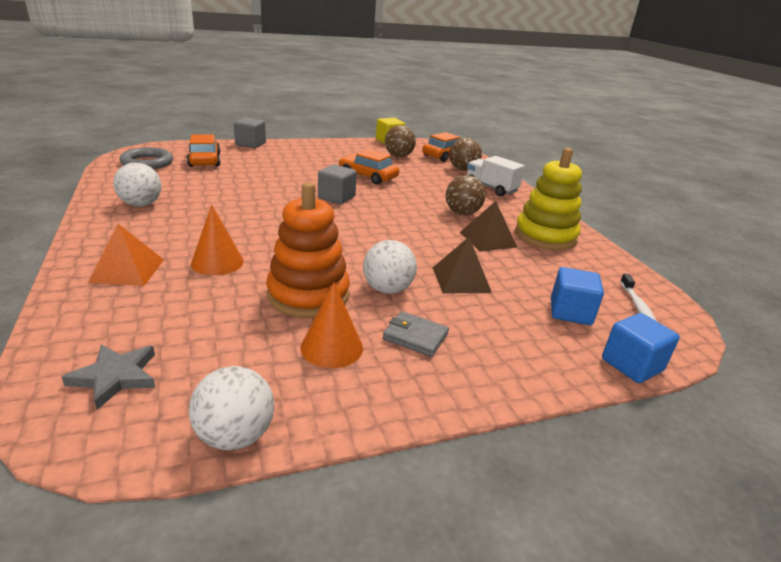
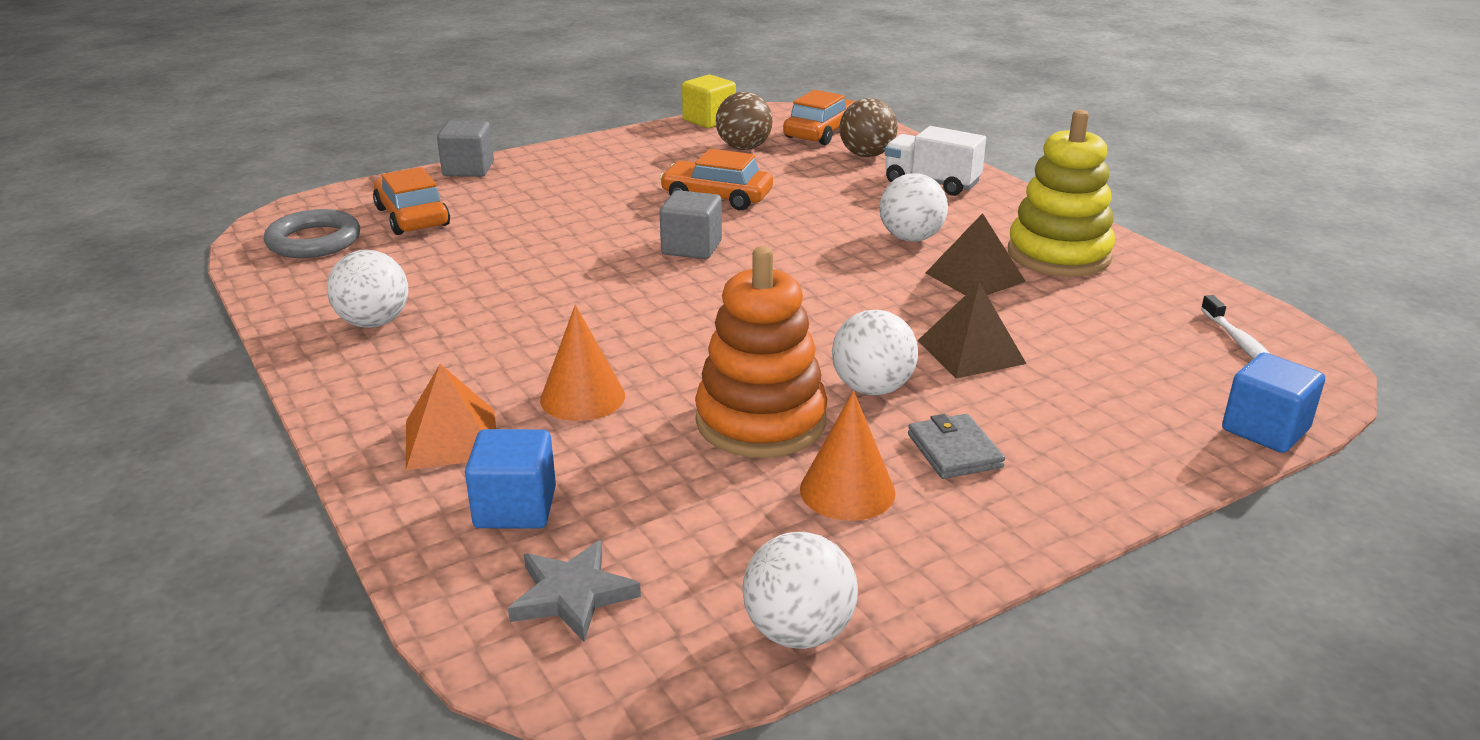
camera: 10 degrees left, 0 degrees up
(415, 336) = (954, 451): grey wallet -> grey wallet turned 60 degrees clockwise
(462, 213) = (910, 238): brown ball -> white ball
(570, 312) = (1151, 371): blue cube -> blue cube (515, 508)

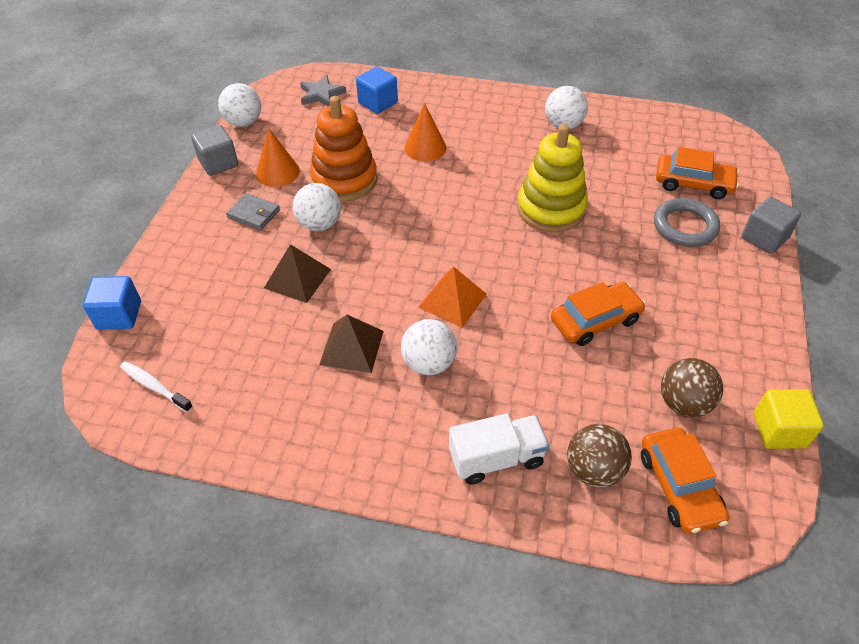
camera: 135 degrees right, 20 degrees up
(314, 241) = (689, 141): grey ring -> grey ring (685, 226)
(451, 439) = (439, 107): orange pyramid -> orange pyramid (452, 300)
(691, 248) = (529, 261): grey cube -> grey cube (218, 163)
(1059, 255) = (322, 415): yellow stacking toy -> yellow stacking toy (551, 209)

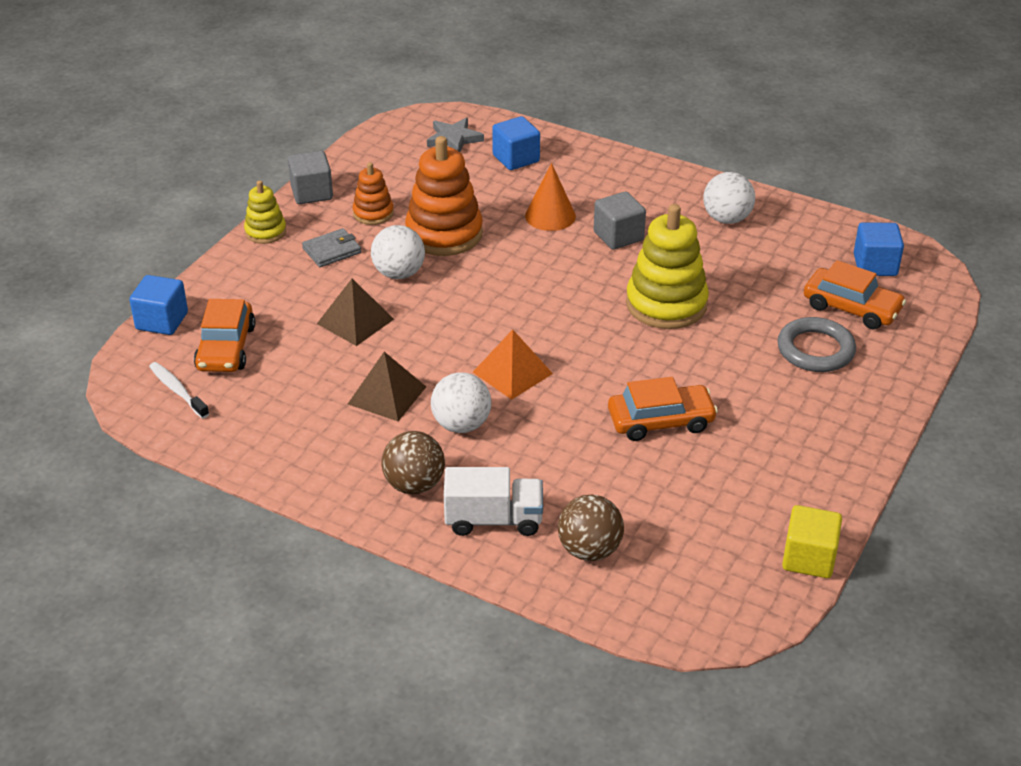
camera: 15 degrees right, 10 degrees down
(189, 207) = (265, 232): none -> yellow stacking toy
(244, 122) = (354, 155): white ball -> none
(254, 214) = (332, 251): grey wallet -> grey wallet turned 75 degrees counterclockwise
(278, 172) = (373, 213): orange cone -> orange stacking toy
(679, 486) = (672, 582): orange car -> orange car (226, 348)
(684, 403) = (717, 514): brown ball -> brown ball (414, 485)
(692, 143) = (875, 265): none -> blue cube
(764, 238) = (904, 379): grey cube -> grey cube (618, 236)

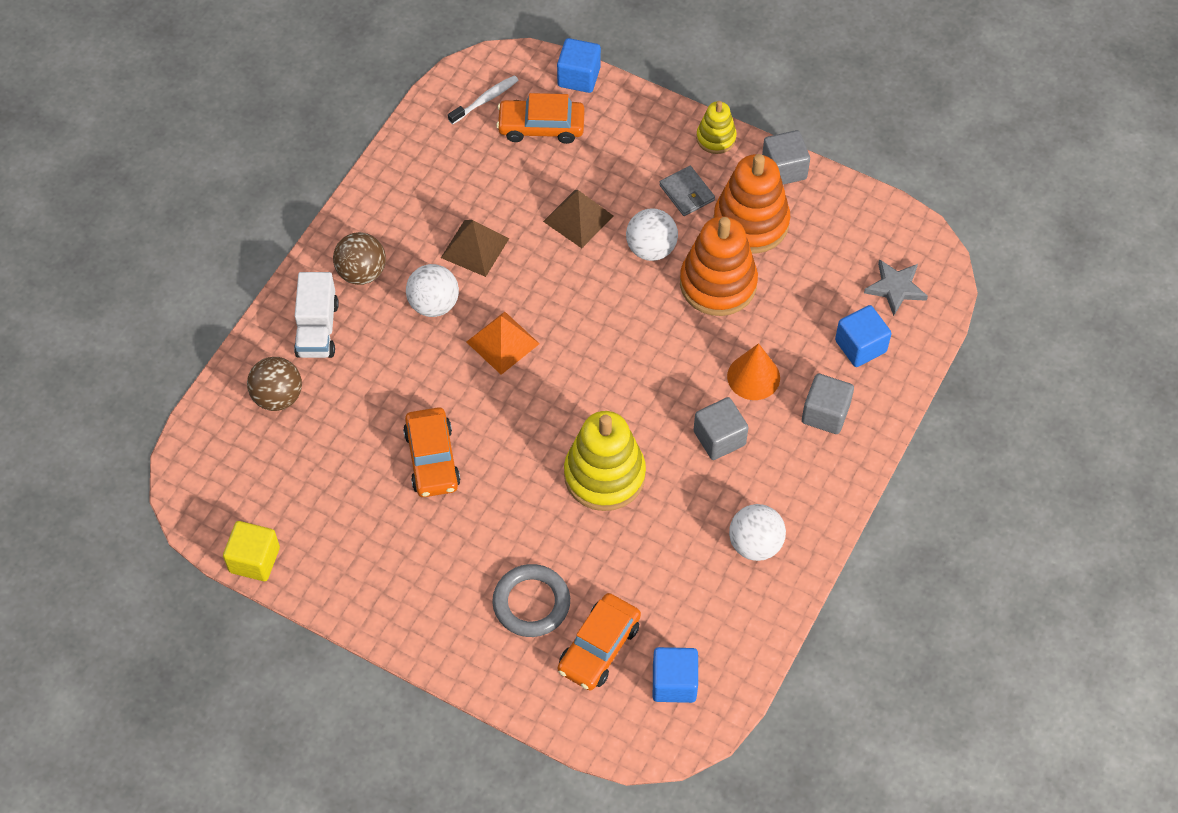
camera: 90 degrees right, 20 degrees up
(373, 213) = (751, 222): orange stacking toy -> orange stacking toy, size x1.86
(587, 179) = (825, 413): none -> grey cube

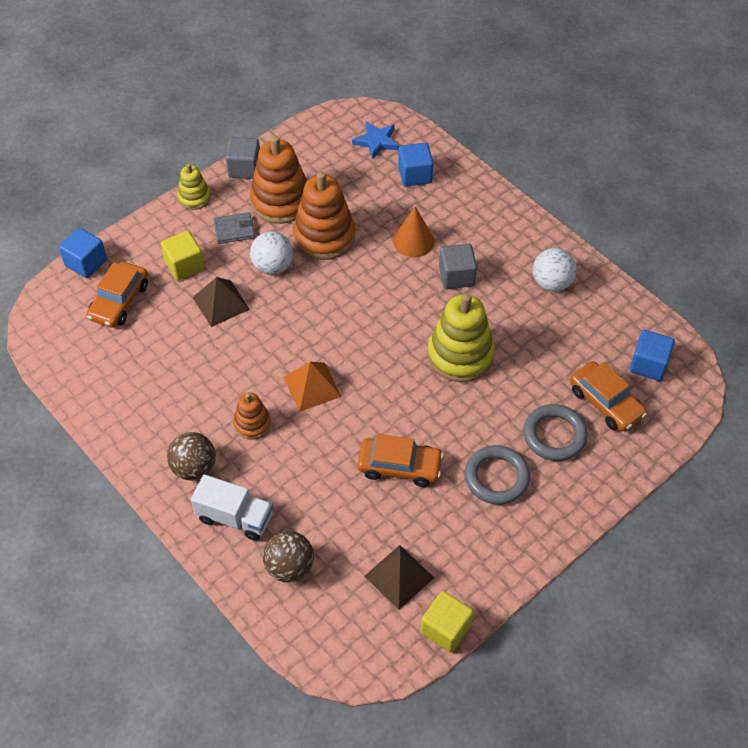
camera: 70 degrees left, 5 degrees down
(434, 304) = (252, 424): white ball -> orange stacking toy
(453, 558) = (496, 477): none -> grey ring
(475, 248) = (212, 379): brown pyramid -> brown pyramid (399, 576)
(485, 100) = (70, 330): white toothbrush -> none
(615, 166) = (184, 265): none -> yellow cube
(825, 413) = (461, 211): grey cube -> none
(895, 288) = (376, 141): grey star -> blue star

